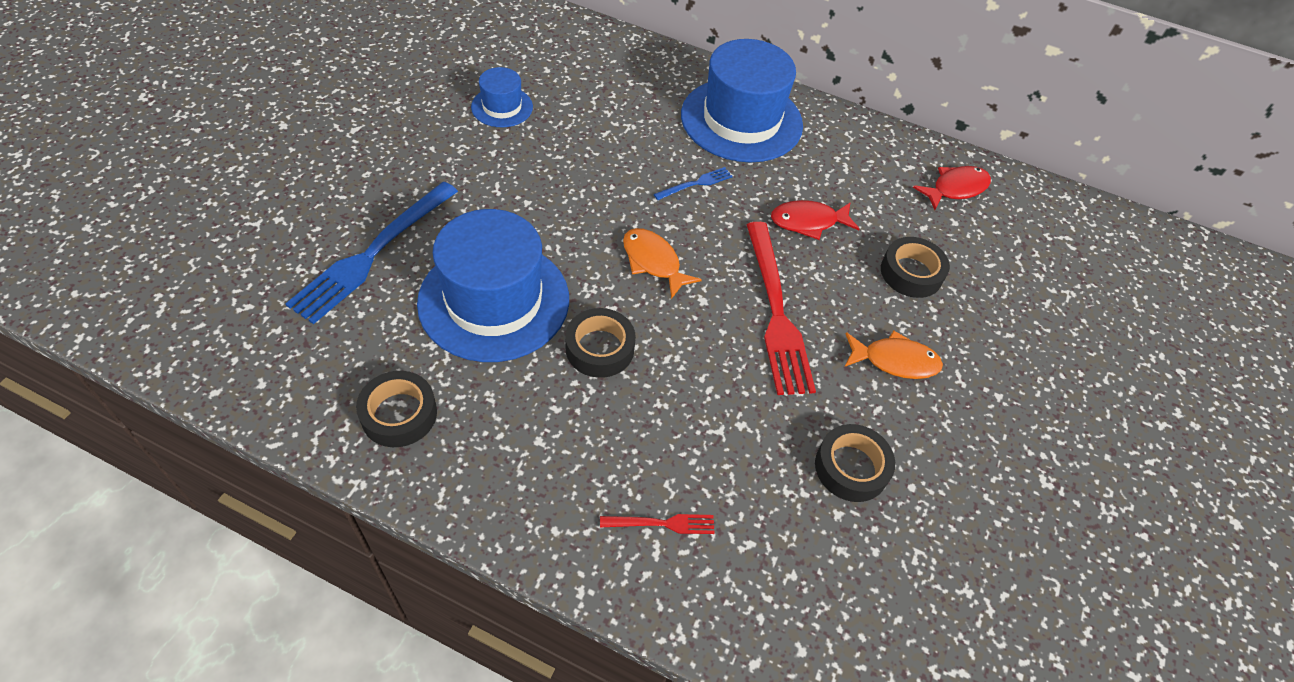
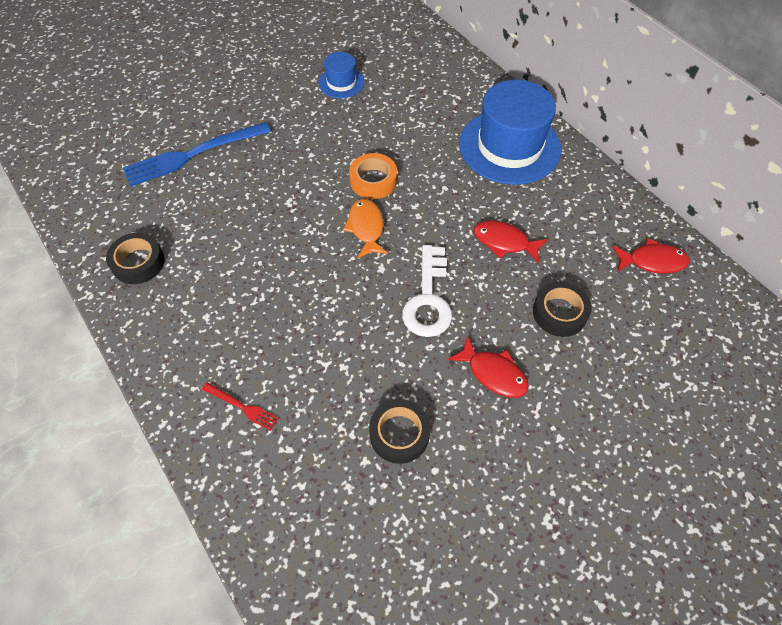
camera: 35 degrees right, 5 degrees up
(494, 300) = (243, 213): blue hat -> none
(600, 348) = (287, 272): black tape -> none
(623, 207) = (373, 181): none -> orange tape
(696, 184) = (438, 182): blue fork -> none
(776, 312) = (428, 299): red fork -> white key
(895, 361) = (493, 373): orange fish -> red fish

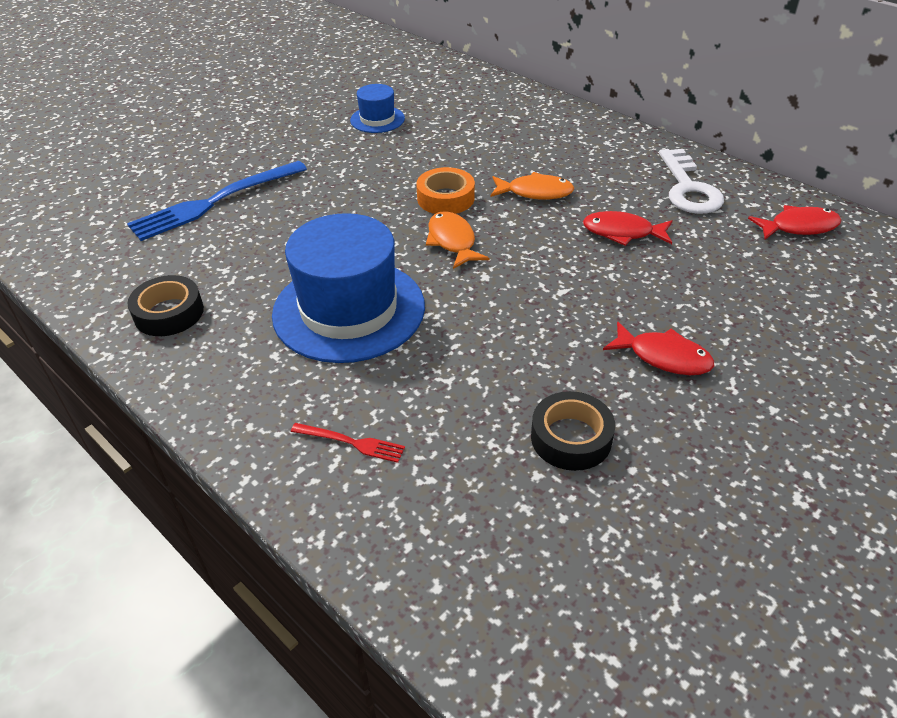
camera: 10 degrees left, 15 degrees down
(428, 299) = (554, 297): white key -> white key (688, 188)
(447, 186) = (535, 192): none -> orange fish
(509, 146) = (592, 150): blue hat -> blue hat (349, 310)
(559, 313) = (716, 288): black tape -> none

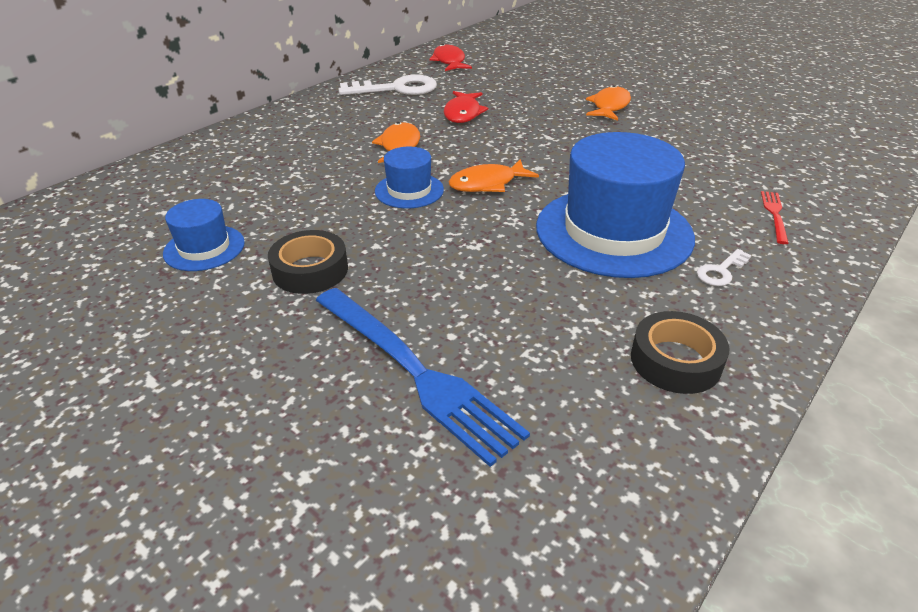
camera: 95 degrees left, 5 degrees down
(264, 367) = (721, 271): none -> white key
(445, 198) = (409, 190): orange tape -> blue hat
(571, 438) = (706, 135): black tape -> black tape (310, 270)
(663, 357) = (609, 106): red fish -> orange fish

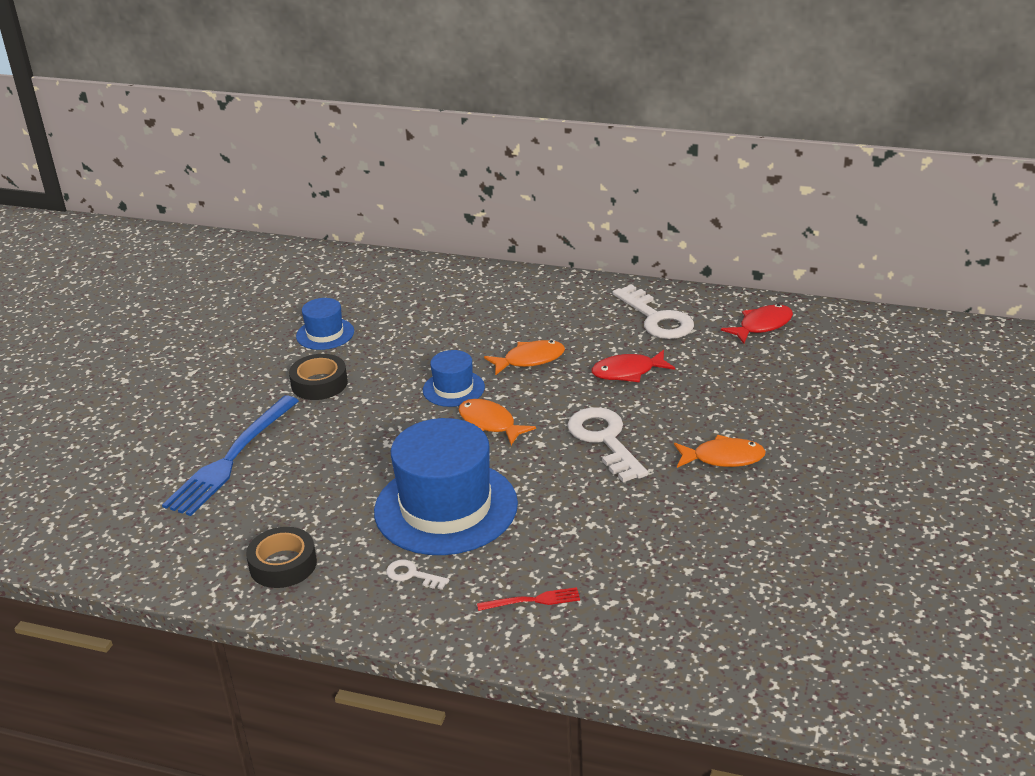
camera: 70 degrees right, 5 degrees down
(555, 141) = (605, 440): none -> white key

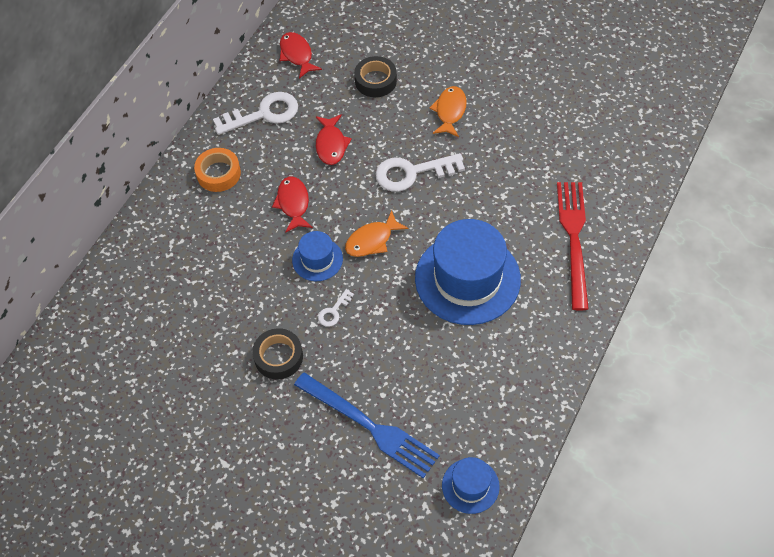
camera: 80 degrees left, 25 degrees up
(283, 564) = (511, 388): black tape -> black tape (375, 81)
(325, 334) = (199, 350): blue hat -> blue hat (470, 486)
(412, 575) = (537, 305): white key -> white key (334, 311)
(529, 360) = (293, 204): orange fish -> red fish
(533, 600) = (573, 238): red fork -> red fork, size x2.22
(558, 305) = (218, 173): none -> orange tape

